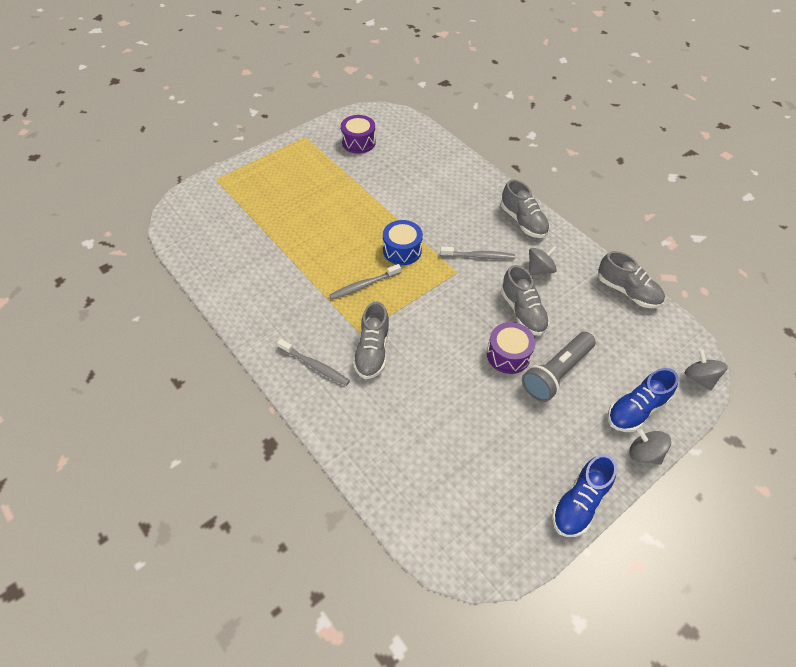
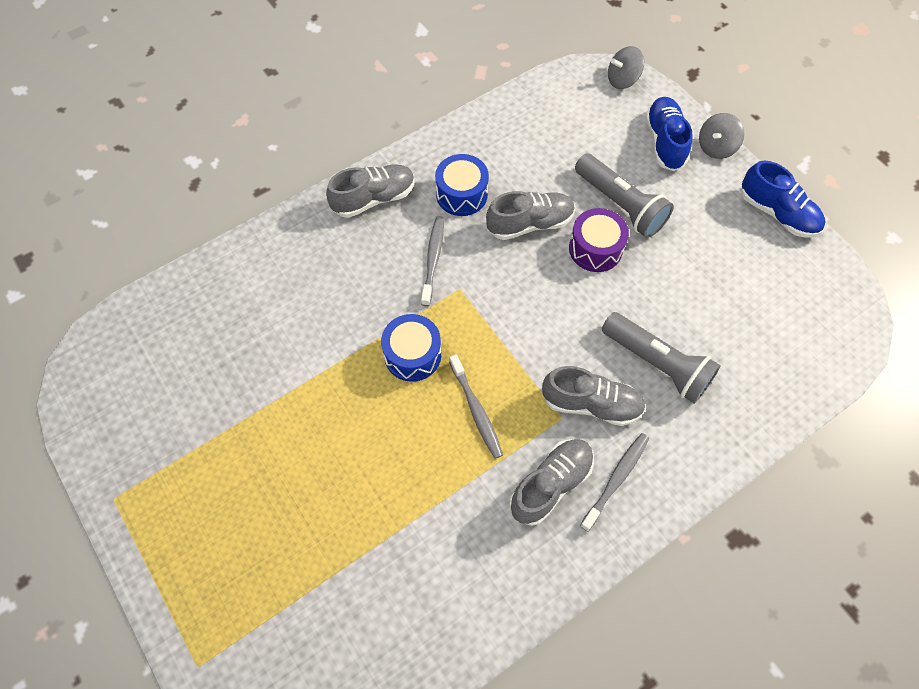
camera: 85 degrees left, 10 degrees up
(358, 142) = (152, 406): purple drum -> none
(409, 395) = (657, 364): none -> grey flashlight
(539, 269) = (461, 194): grey spinning top -> blue drum
(627, 291) = (502, 113): grey shoe -> grey shoe (551, 485)
(636, 409) = (664, 142): blue shoe -> blue shoe turned 150 degrees counterclockwise

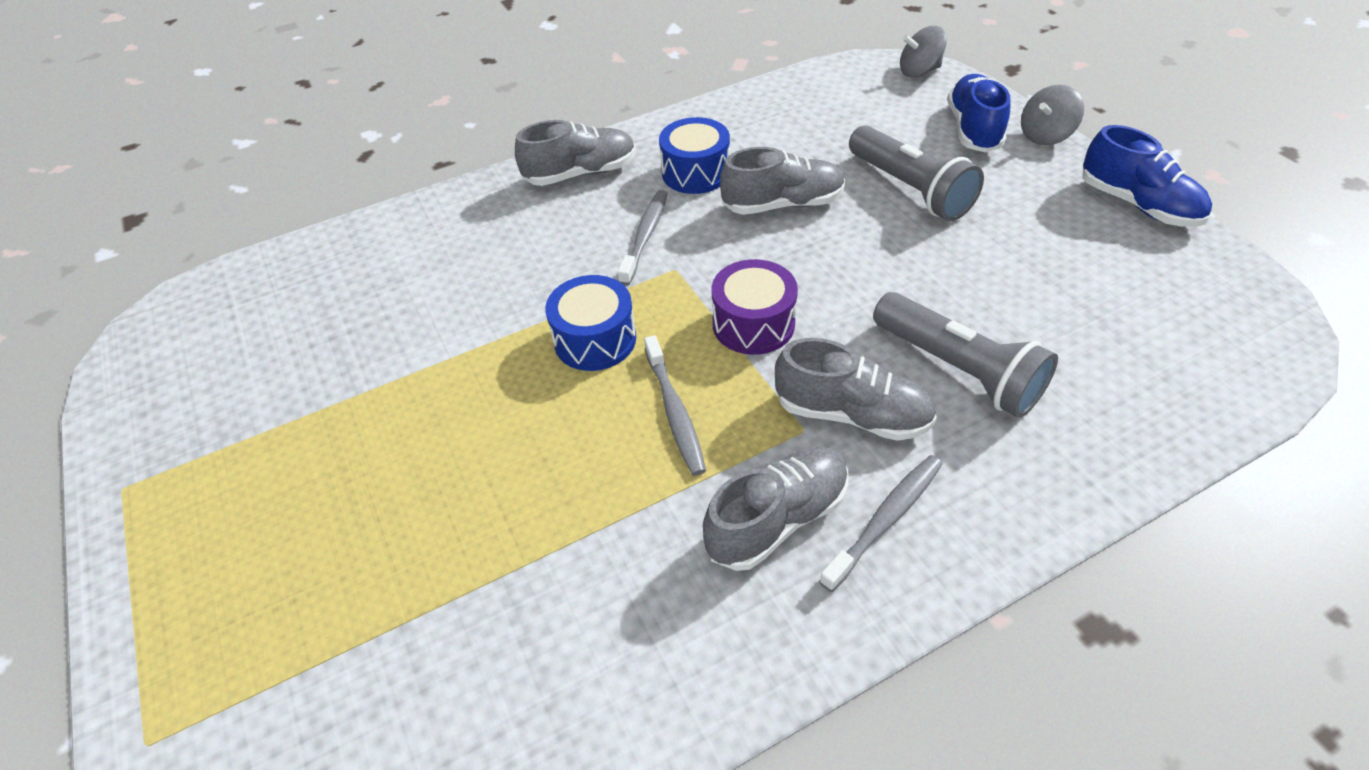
camera: 10 degrees right, 15 degrees down
(595, 249) = (872, 233): purple drum -> purple drum (753, 324)

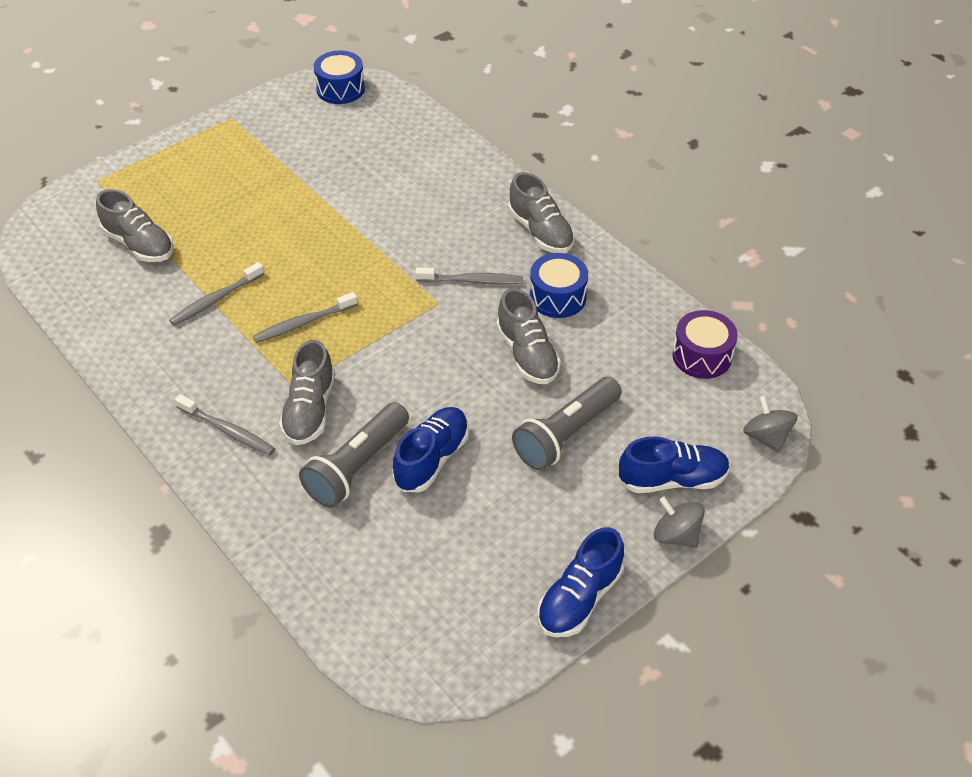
camera: 75 degrees right, 0 degrees up
(587, 527) = (216, 300): none -> grey toothbrush
(595, 339) = (362, 274): blue drum -> blue drum (340, 89)
(753, 324) = (387, 352): purple drum -> purple drum (702, 356)
(777, 519) = (225, 380): grey shoe -> grey shoe (139, 244)
(945, 297) = (432, 459): none -> blue shoe

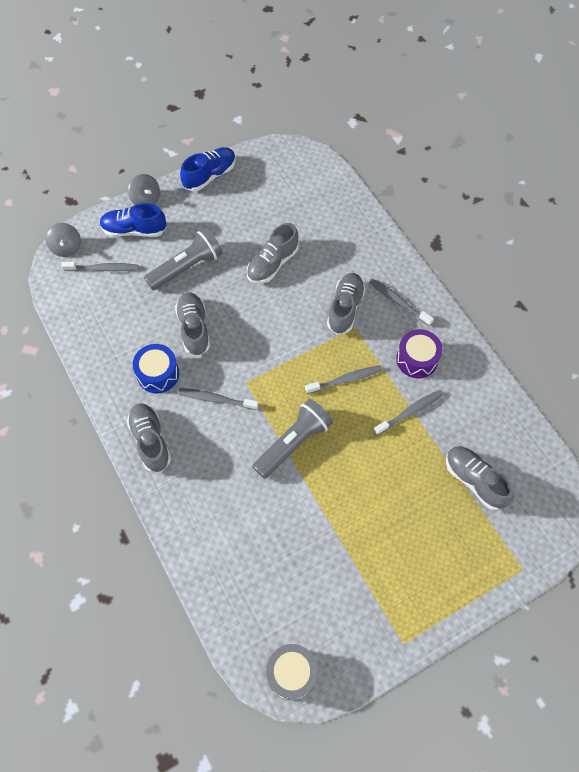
camera: 170 degrees left, 15 degrees up
(340, 89) = (291, 673): blue drum -> grey drum
(357, 466) = (318, 266): grey flashlight -> grey flashlight (293, 443)
(432, 459) = (272, 263): blue shoe -> grey shoe
(694, 414) = (103, 269): none -> grey toothbrush
(702, 356) = (78, 309): purple drum -> purple drum (417, 359)

